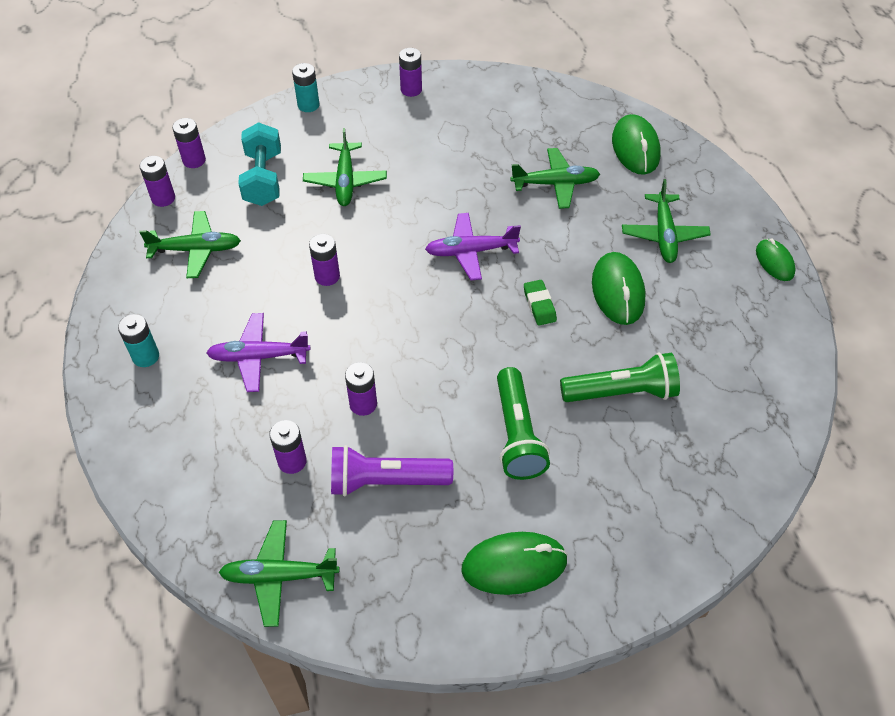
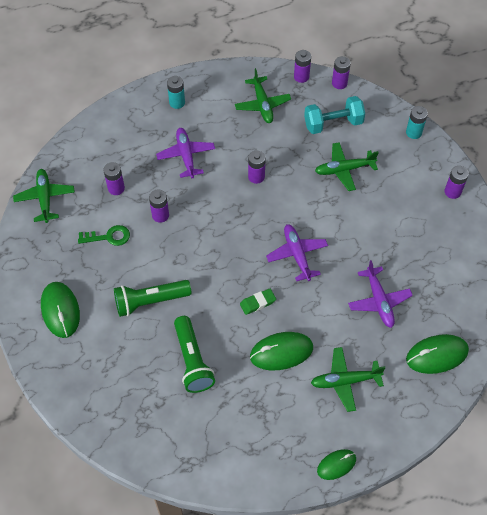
camera: 80 degrees right, 5 degrees up
(386, 481) = (108, 237): purple flashlight -> green key
(555, 184) = (379, 301): green plane -> purple plane

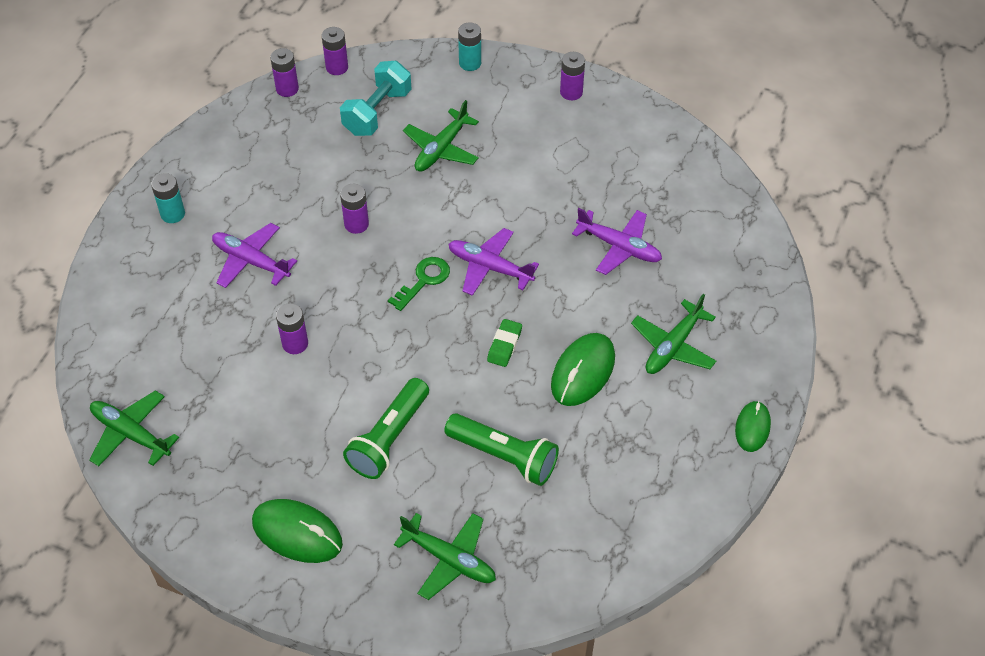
camera: 45 degrees left, 5 degrees down
(108, 237) = (261, 412): green key -> green key (424, 280)
(116, 188) = (208, 356): purple battery -> none
(262, 104) = (276, 147): green plane -> green plane (449, 559)
(437, 355) = (726, 252): green mouse -> none

